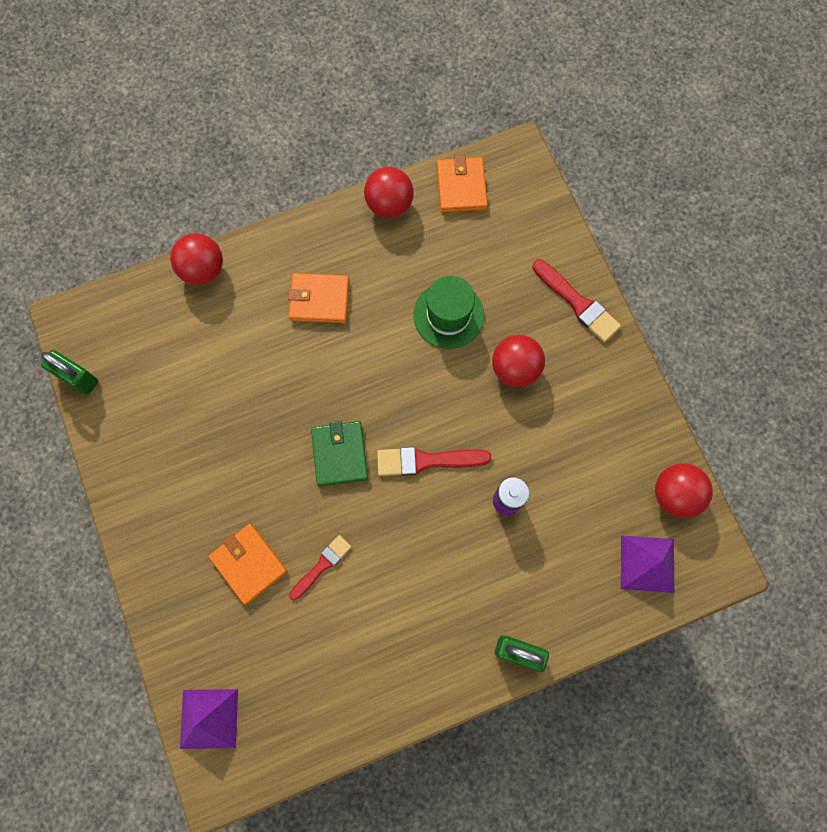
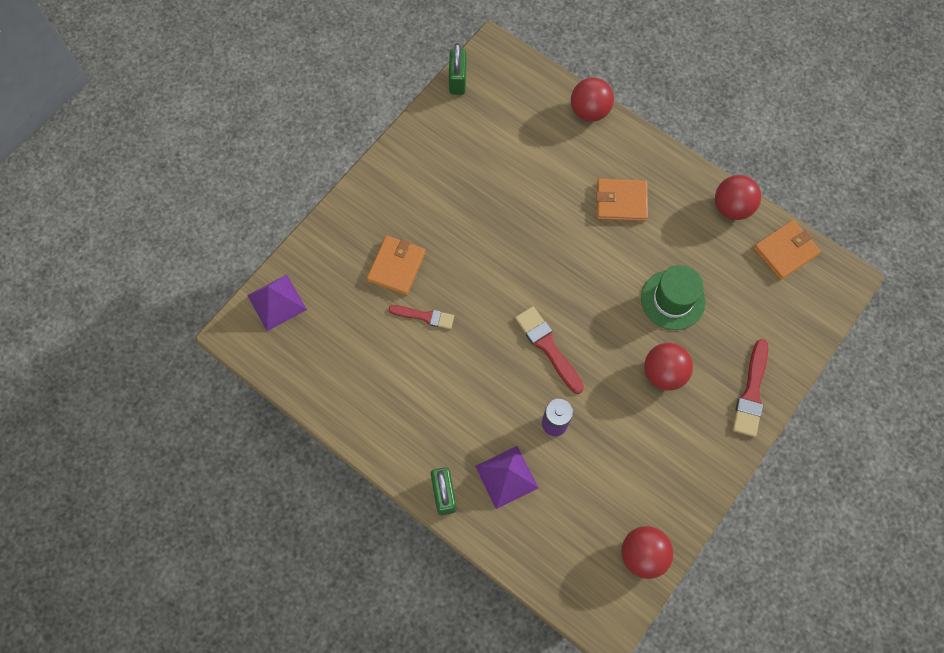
camera: 60 degrees right, 5 degrees down
(319, 300) = (621, 201): orange wallet -> orange wallet turned 60 degrees counterclockwise
(340, 454) = (513, 282): green wallet -> none
(647, 564) = (572, 560): purple pyramid -> purple pyramid (506, 477)

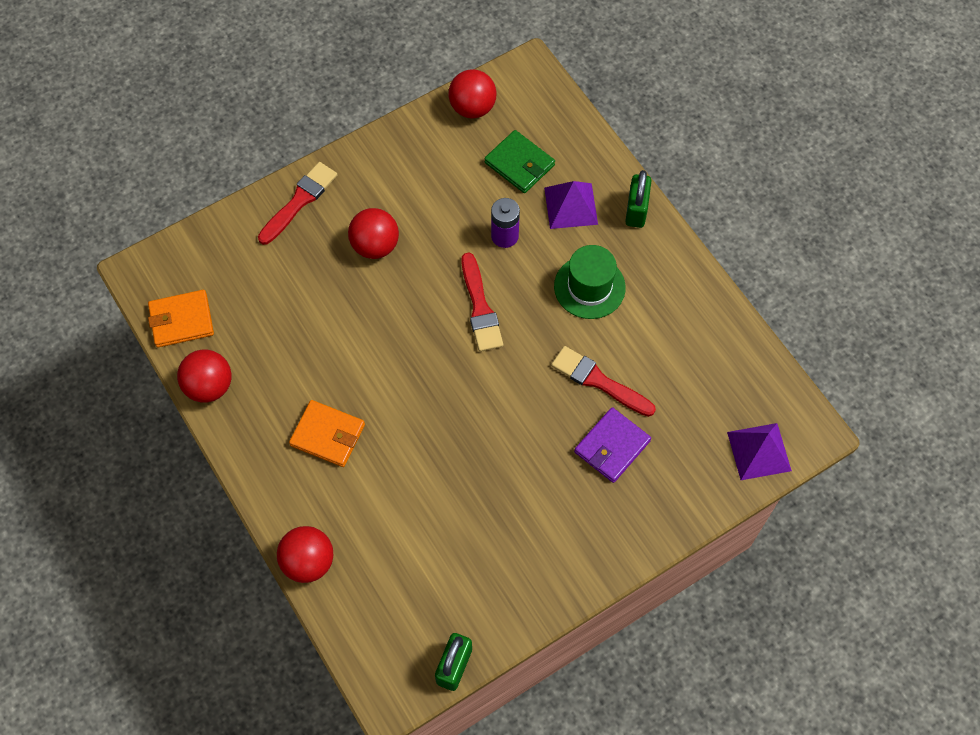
camera: 160 degrees left, 5 degrees down
(396, 266) = (612, 446): orange wallet -> purple wallet
(424, 316) = (599, 381): red brush -> red brush, size x1.50
(571, 505) = (519, 164): none -> green wallet
(672, 300) = (328, 311): green hat -> green hat (589, 287)

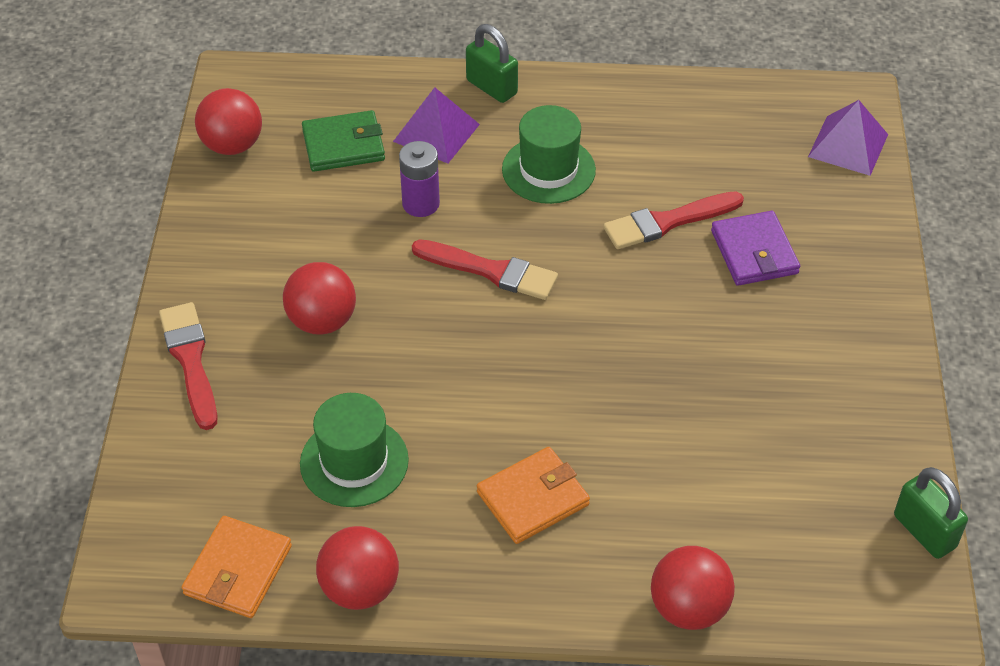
camera: 55 degrees left, 15 degrees down
(289, 328) = (354, 462): none -> green hat

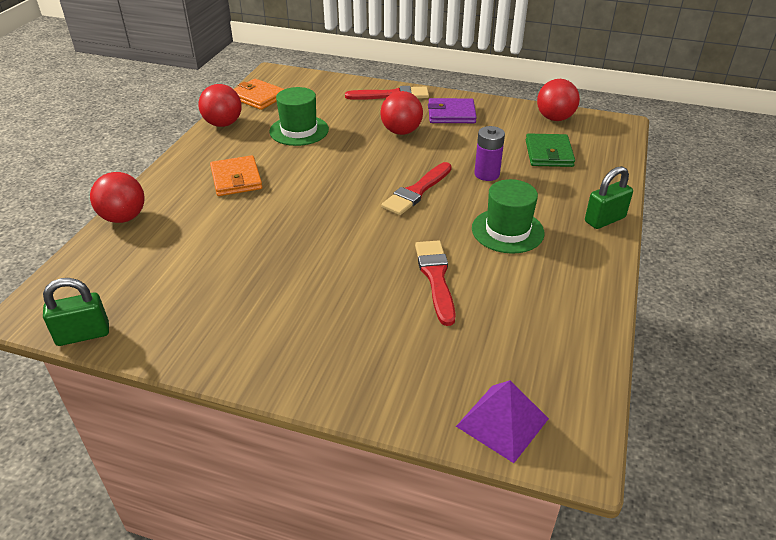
camera: 105 degrees right, 10 degrees down
(436, 132) = (556, 189): purple pyramid -> none
(754, 252) = (386, 317): purple wallet -> purple wallet (451, 114)

